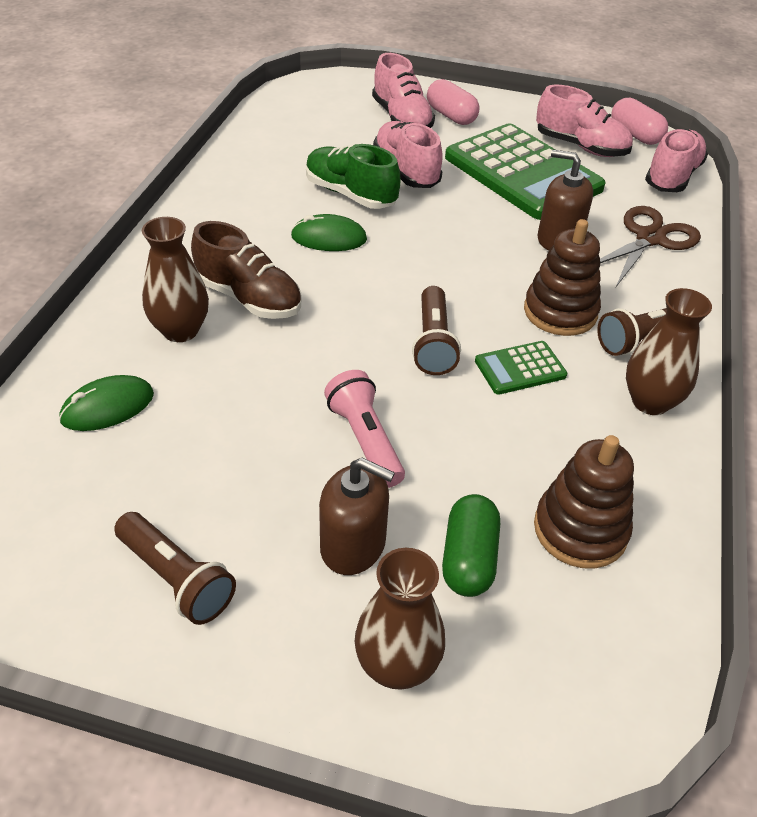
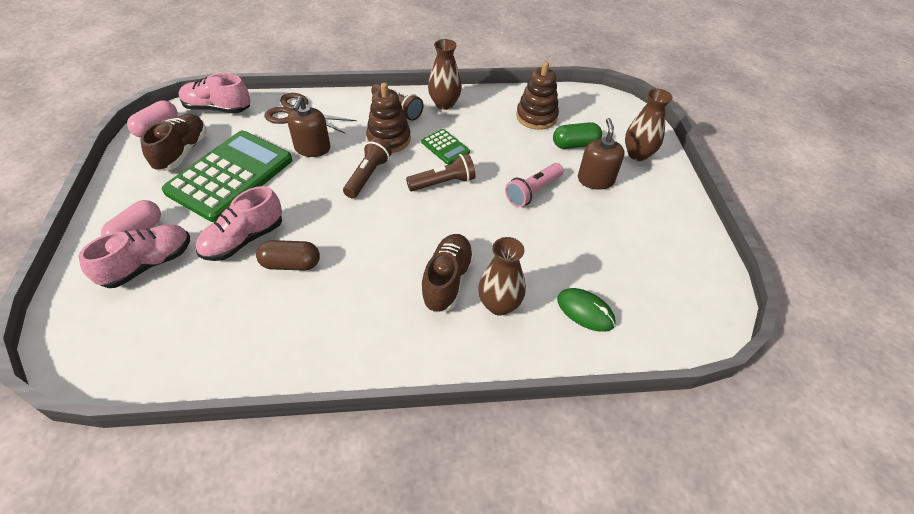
camera: 110 degrees left, 5 degrees up
(177, 578) = (658, 232): brown flashlight -> brown flashlight (368, 176)
(329, 238) = (357, 259): green mouse -> none
(350, 194) = (291, 264): green shoe -> brown capsule
(580, 147) = (182, 152): pink shoe -> brown shoe

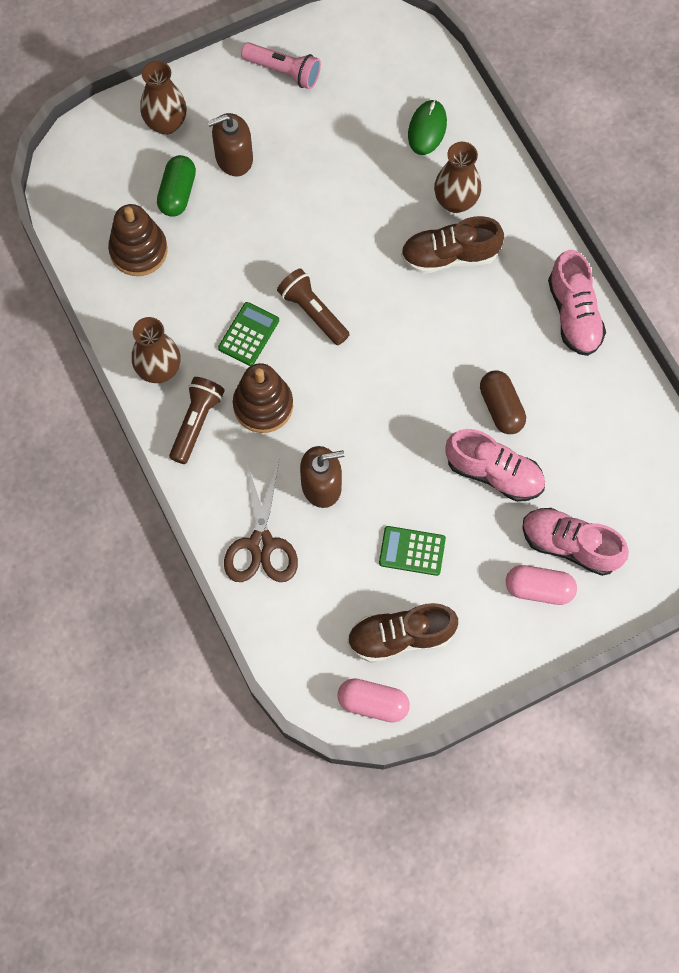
camera: 110 degrees left, 20 degrees up
(218, 108) = (299, 654): pink shoe -> pink shoe (573, 314)
(230, 176) = (412, 551): green calculator -> green calculator, size x0.44
(368, 176) = (339, 398): brown flashlight -> none
(533, 192) = (284, 216): pink flashlight -> pink flashlight (284, 71)
(575, 144) = (177, 193): green capsule -> green capsule turned 45 degrees clockwise

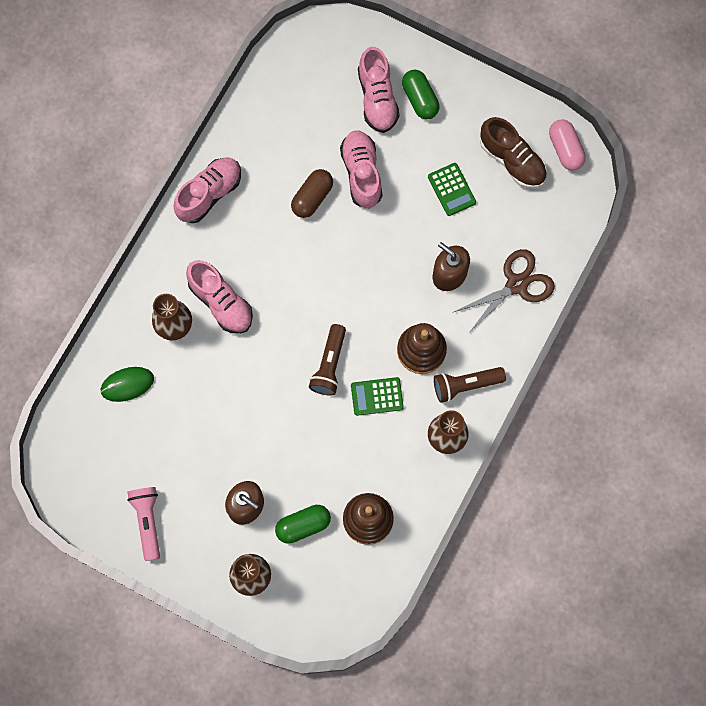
camera: 125 degrees left, 5 degrees up
(449, 256) = (221, 302): brown shoe -> pink shoe
(539, 589) = (420, 99): pink capsule -> green capsule

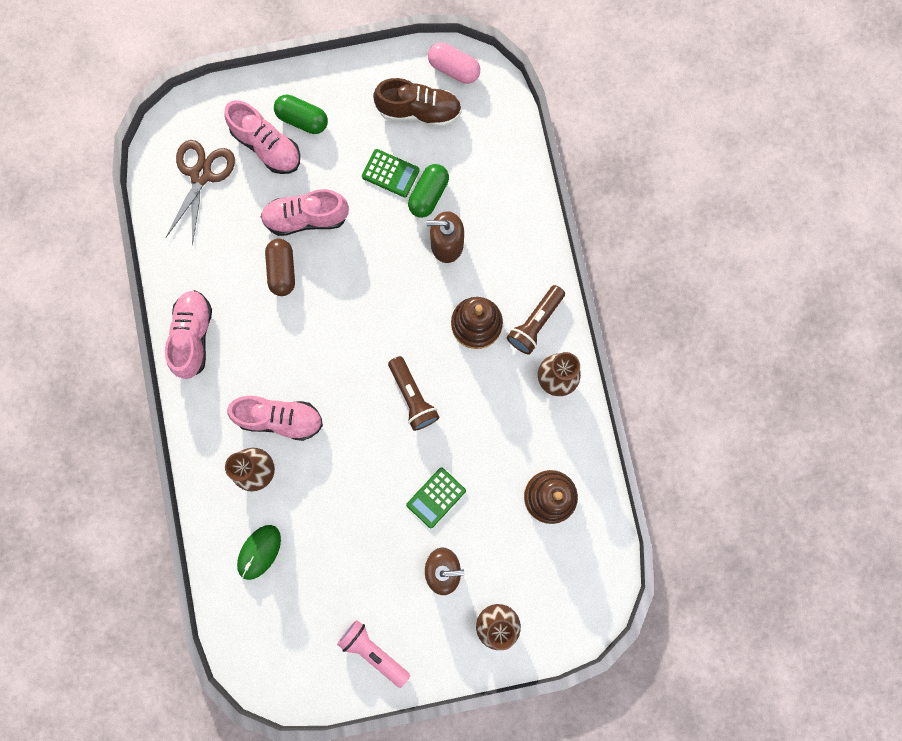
camera: 40 degrees left, 5 degrees up
(303, 525) = (502, 546): green capsule -> green capsule (428, 195)
(362, 173) = (306, 218): pink shoe -> pink shoe turned 45 degrees counterclockwise
(377, 396) = (472, 391): green calculator -> green calculator (436, 497)
(516, 284) = (507, 209): brown scissors -> brown scissors (201, 175)

